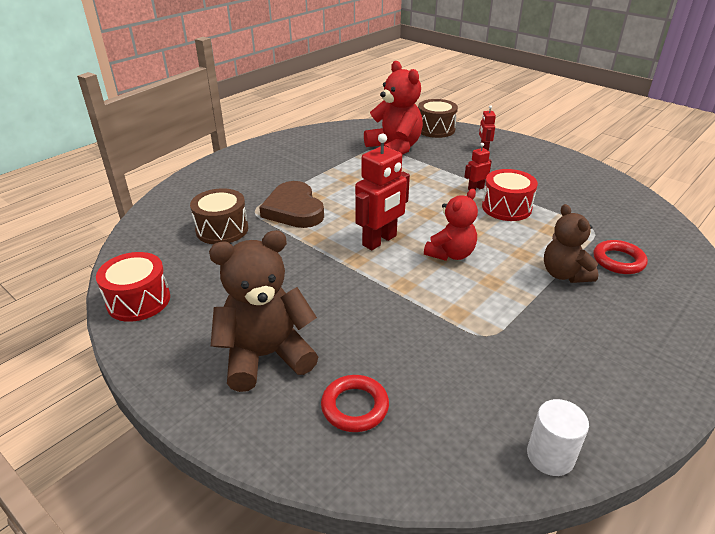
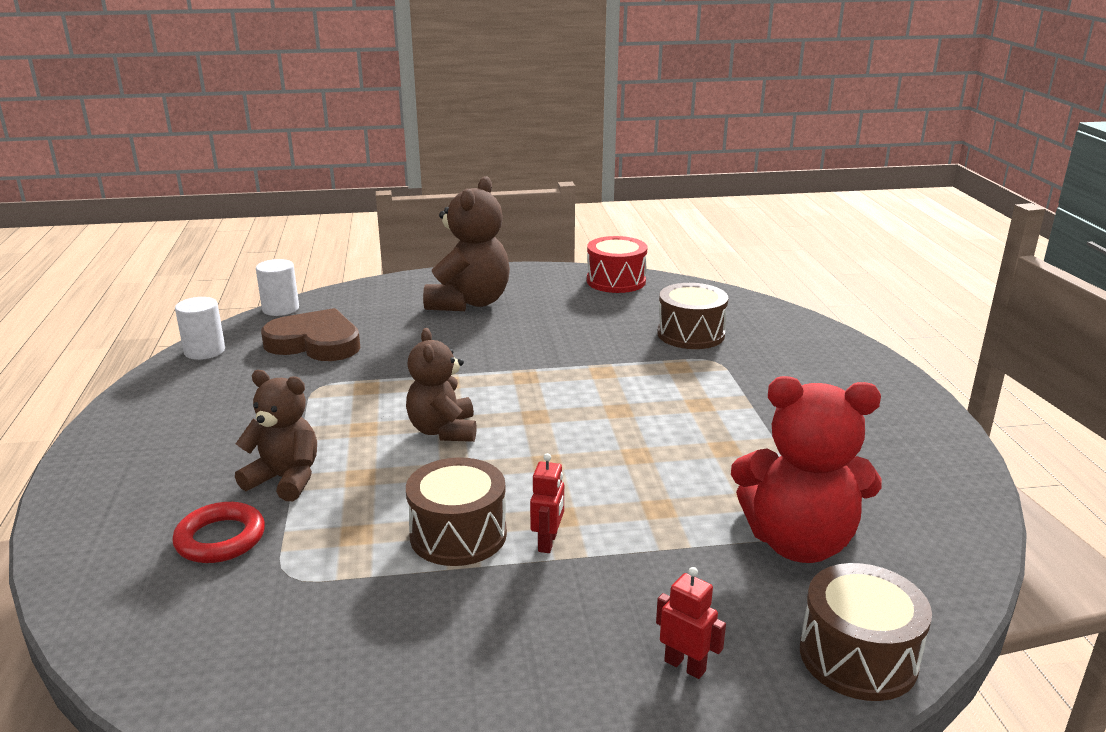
camera: 130 degrees right, 10 degrees down
(294, 210) = (683, 381): brown heart -> brown heart (315, 343)
(355, 407) = (368, 313): red ring -> none
(380, 241) = (537, 403): red robot -> none
(422, 488) = (280, 309): none -> white cylinder
(451, 254) = (443, 431): red teddy bear -> brown teddy bear
(506, 208) = (458, 535): red drum -> brown drum

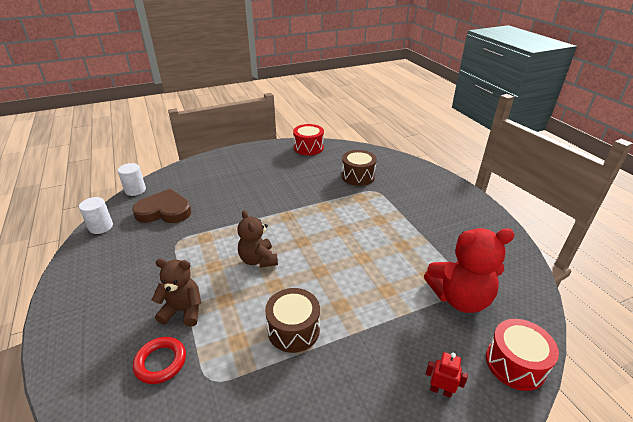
camera: 15 degrees left, 10 degrees up
(469, 303) = (239, 171): brown teddy bear -> none
(548, 542) = (342, 324): red robot -> none
(858, 657) = (515, 364): brown drum -> red drum

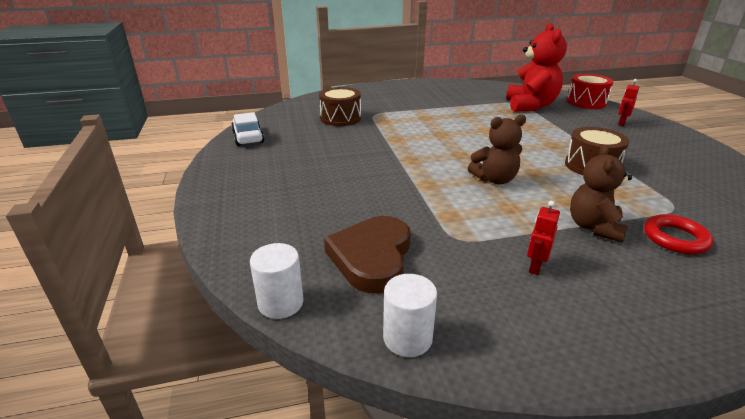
camera: 80 degrees left, 5 degrees down
(142, 273) = (535, 266): none -> red robot
(308, 148) = (248, 137): red drum -> white car

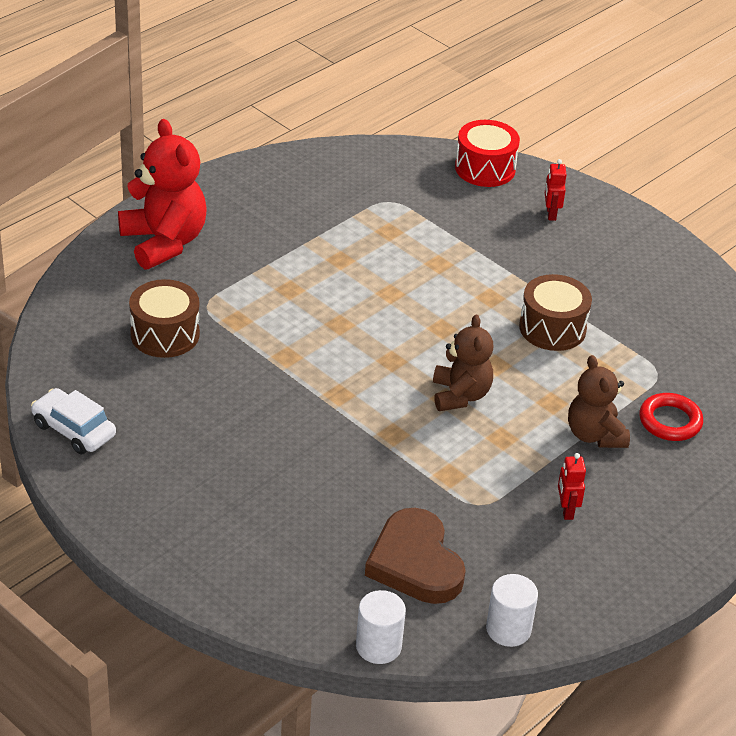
camera: 35 degrees left, 10 degrees up
(494, 179) = (460, 395): brown teddy bear -> brown teddy bear turned 45 degrees counterclockwise
(530, 106) = (414, 205): red teddy bear -> red teddy bear (164, 242)

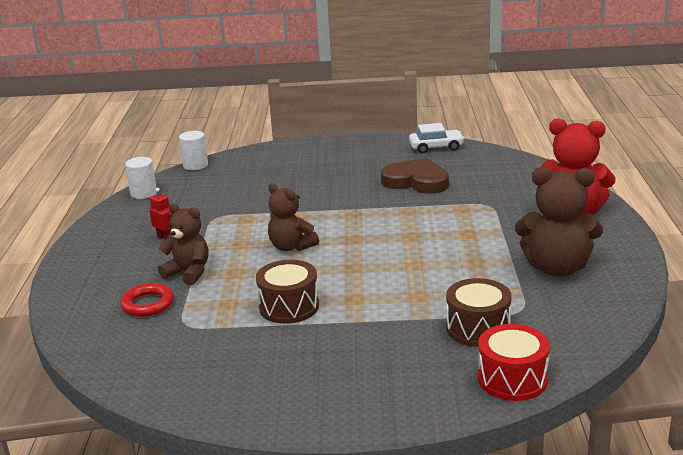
camera: 140 degrees right, 15 degrees down
(165, 334) = (478, 186): brown drum -> brown drum (478, 328)
(294, 209) = (556, 268): none -> brown teddy bear
(415, 563) = (216, 189): brown heart -> brown heart (416, 181)
(551, 214) = (406, 379): red robot -> none

